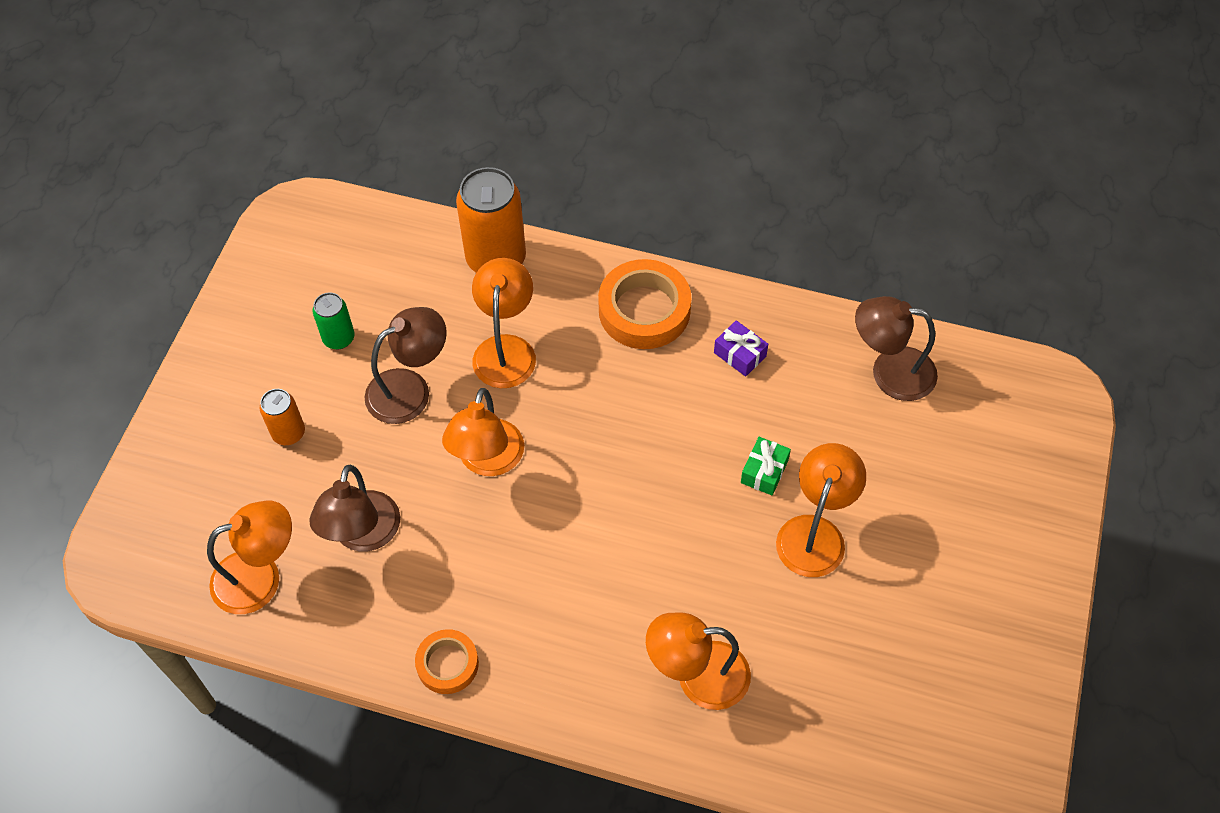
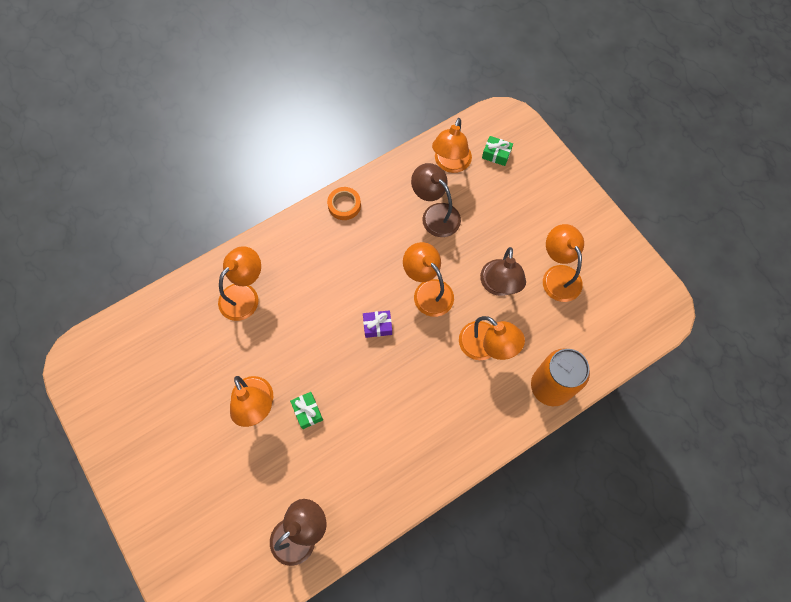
camera: 130 degrees right, 10 degrees up
(196, 530) = (496, 154): none -> green gift
(288, 433) = (518, 219): orange can -> none
(339, 338) = (558, 275): green can -> orange lamp
(644, 310) = (452, 436): orange tape -> none
(740, 354) = (382, 462): purple gift -> purple gift (377, 326)

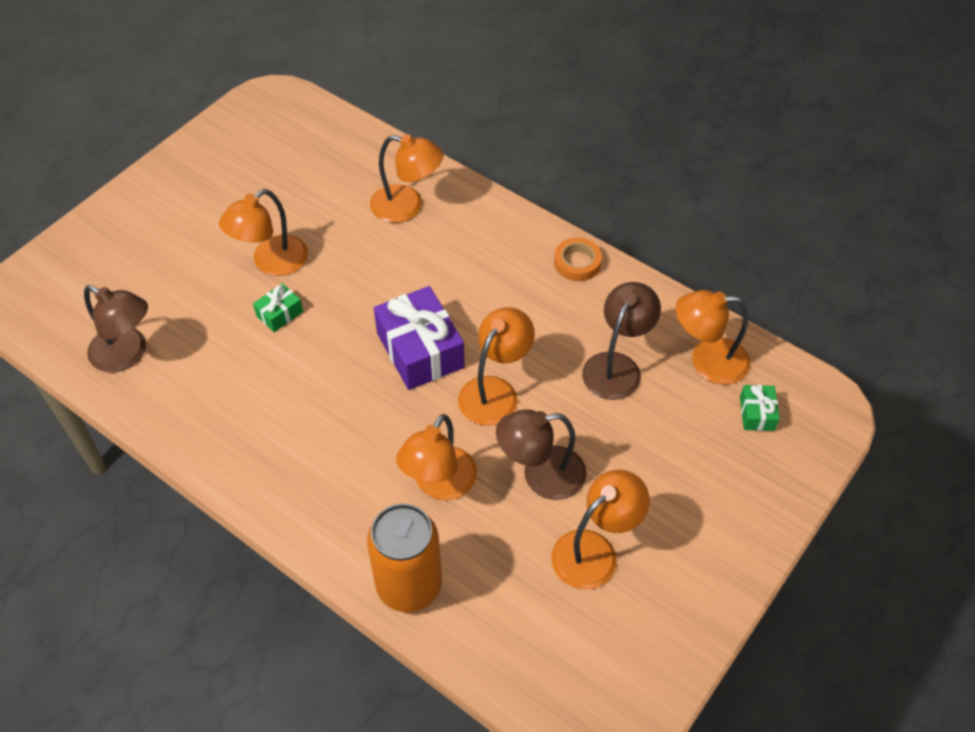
camera: 70 degrees right, 15 degrees down
(377, 326) = (420, 350): purple gift -> purple gift, size x2.06

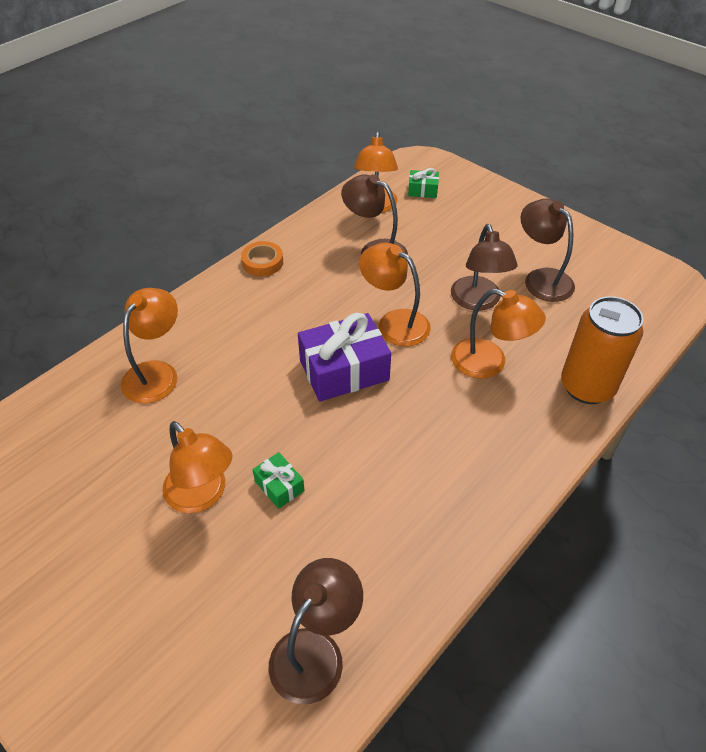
camera: 85 degrees left, 5 degrees down
(594, 551) = (541, 279): orange lamp -> brown lamp

